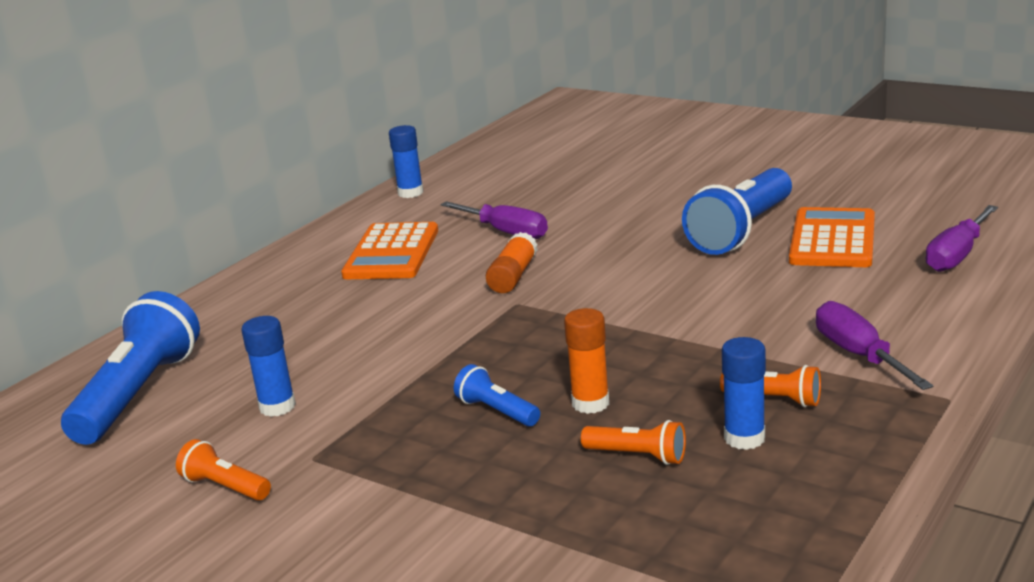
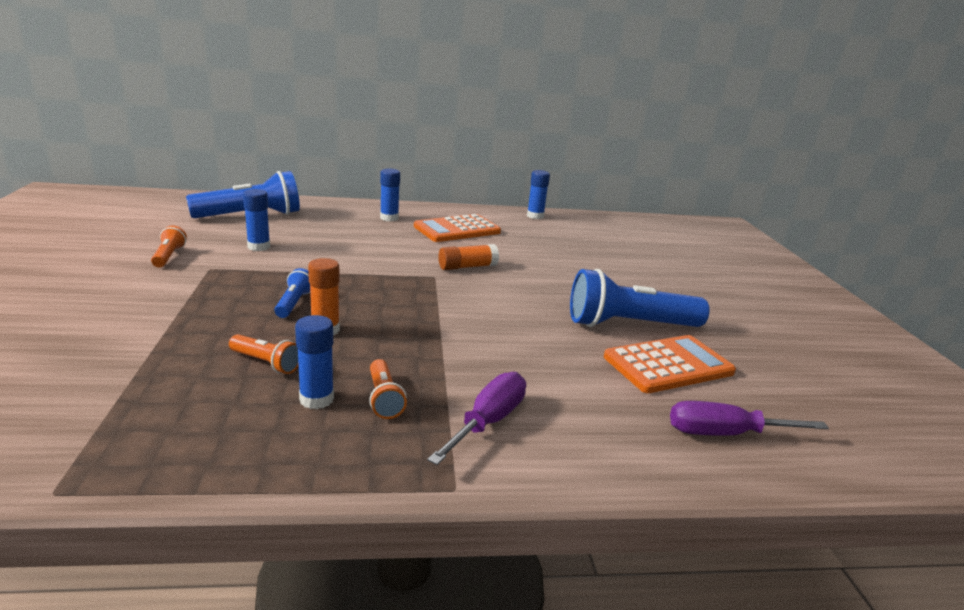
camera: 45 degrees right, 0 degrees up
(292, 288) = (389, 218): none -> blue glue stick
(506, 232) = (521, 251): purple screwdriver -> none
(638, 456) = (266, 363): orange flashlight -> orange flashlight turned 45 degrees counterclockwise

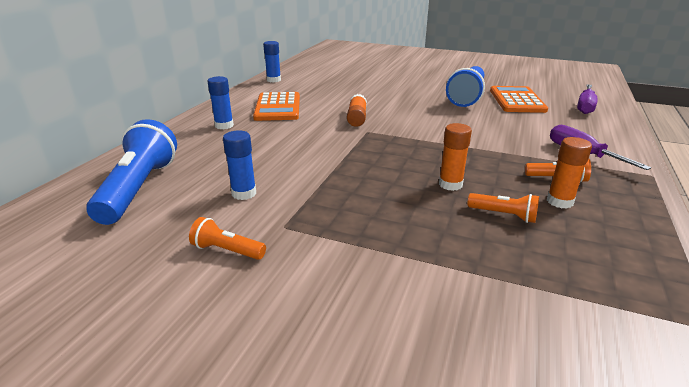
camera: 60 degrees left, 5 degrees up
(266, 363) = (504, 215): orange flashlight -> orange flashlight turned 60 degrees clockwise
(294, 303) = (394, 191): blue flashlight -> none
(316, 399) = (559, 201): blue glue stick -> orange glue stick

